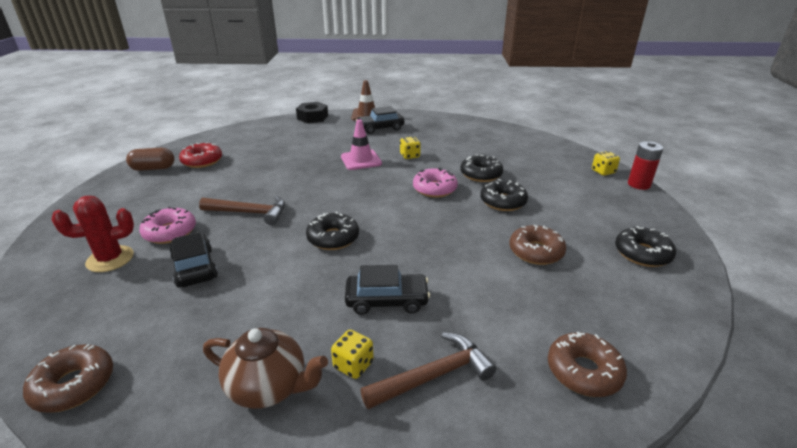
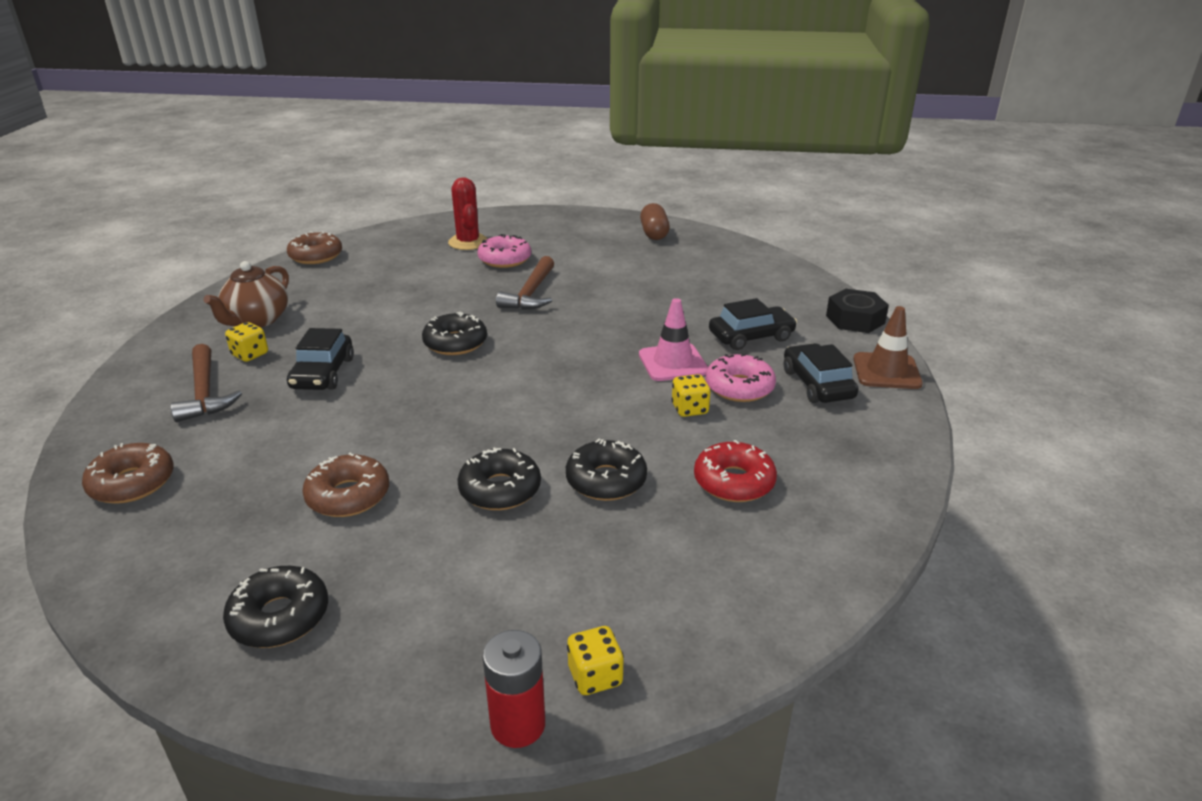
camera: 95 degrees right, 0 degrees up
(194, 267) = (435, 277): black car -> black car (751, 336)
(202, 161) = (674, 255): red donut -> red donut (734, 482)
(434, 189) = (561, 424): pink donut -> pink donut (739, 387)

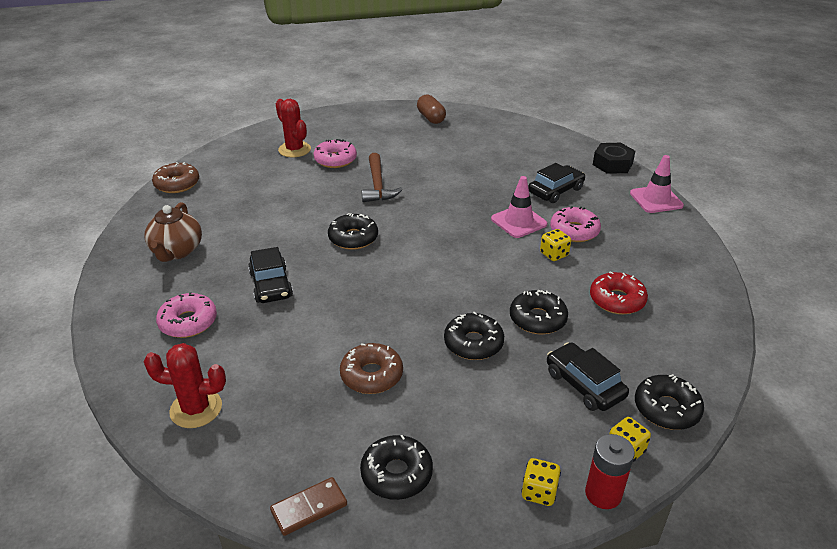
camera: 20 degrees left, 5 degrees up
(132, 483) = (196, 409): brown donut -> red cactus
(149, 626) = (309, 508): none -> brown domino
(205, 393) = (188, 322): brown hammer -> pink donut
(250, 354) = (197, 282): yellow dice -> yellow dice (539, 492)
(698, 638) = (666, 409): none -> black donut
(817, 384) = (620, 218): black car -> black car (584, 384)
(886, 371) = (656, 199): brown traffic cone -> pink traffic cone

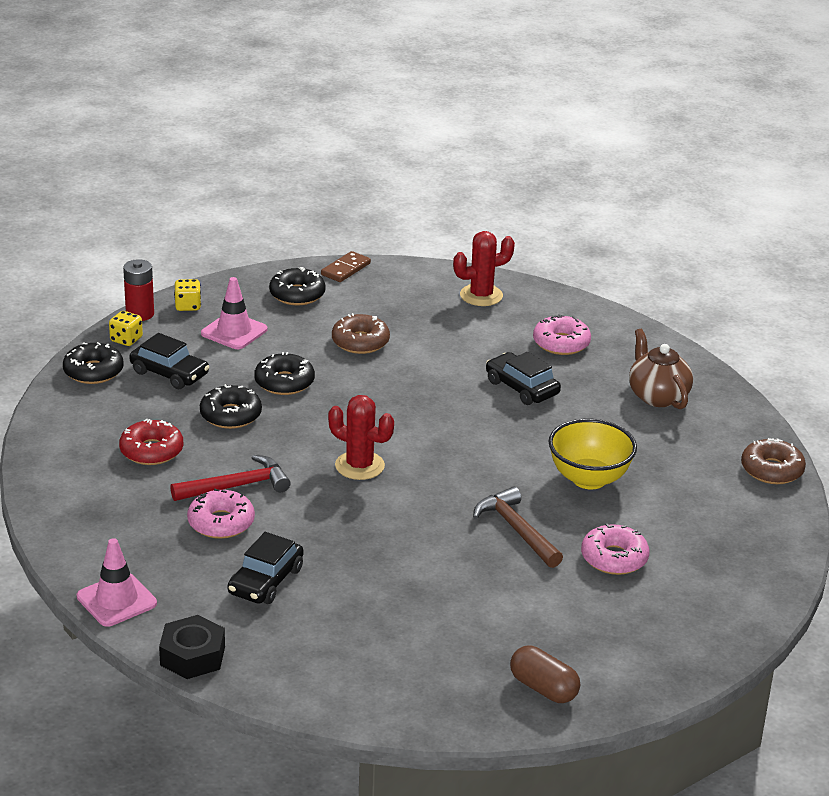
camera: 155 degrees right, 5 degrees down
(294, 150) = (691, 562): red cactus -> red cactus (359, 466)
(299, 204) = (589, 479): none -> yellow bowl
(353, 238) = (483, 452): black donut -> none
(518, 221) = (297, 519): pink traffic cone -> pink traffic cone (234, 331)
(554, 254) = (236, 486): yellow dice -> red hammer

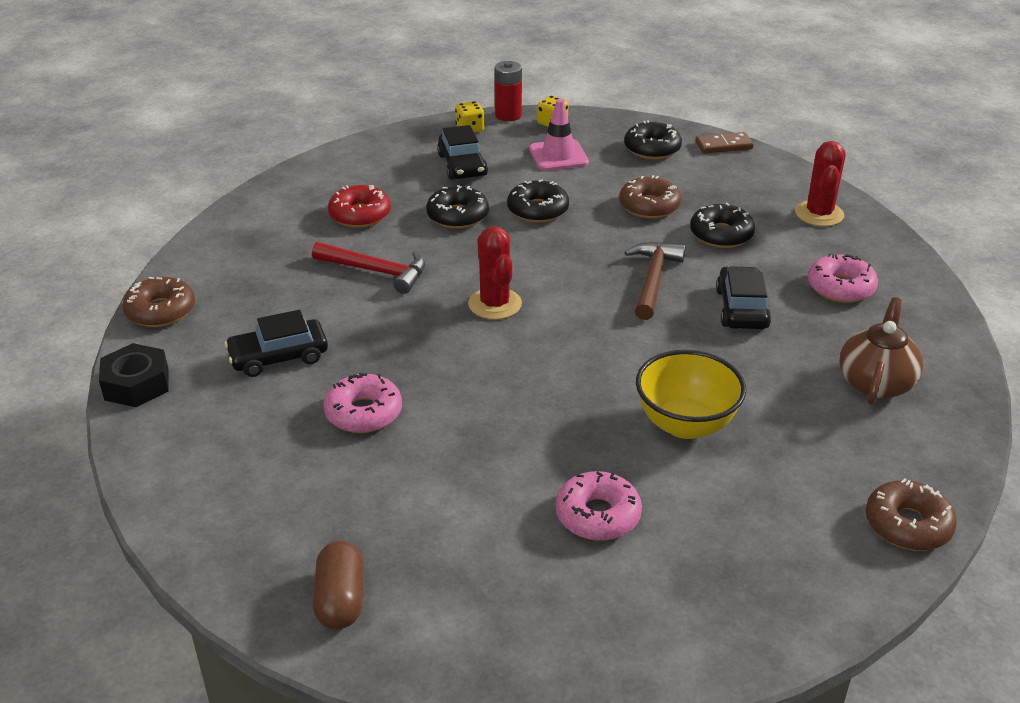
camera: 45 degrees right, 5 degrees up
(93, 371) = (412, 141): black donut -> black donut (721, 234)
(116, 600) = (161, 311): pink traffic cone -> brown donut
(221, 523) = (321, 293): pink donut -> pink donut (363, 413)
(481, 295) = (819, 214): red cactus -> red cactus turned 75 degrees clockwise
(516, 530) = (544, 433): brown hammer -> brown hammer (653, 280)

